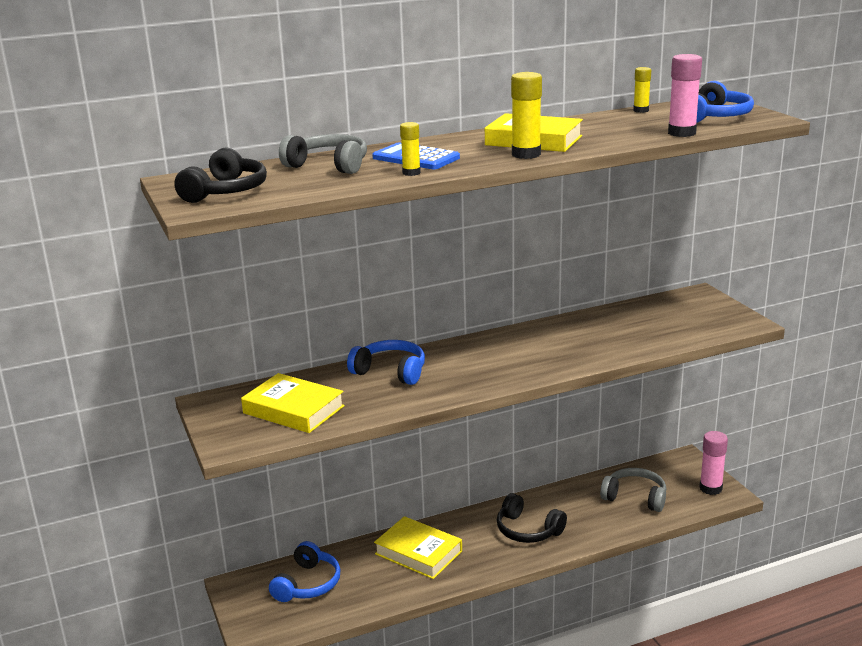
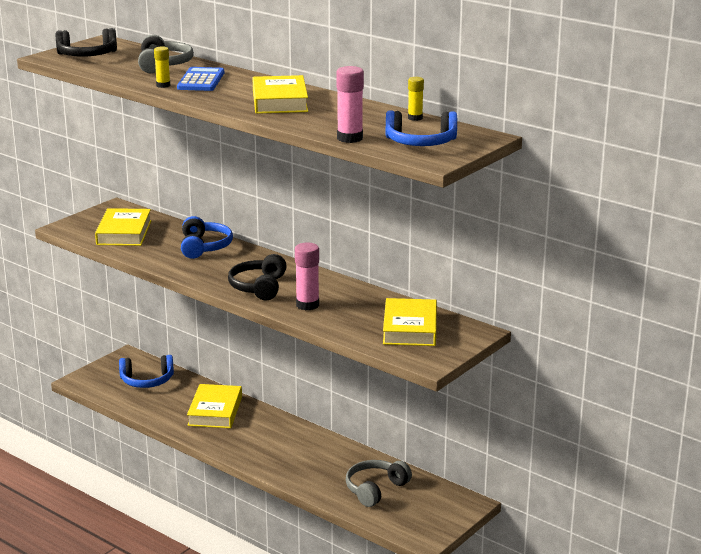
camera: 60 degrees right, 0 degrees up
(526, 154) = (237, 105): yellow glue stick -> none
(527, 530) = (281, 449): black headphones -> black headphones (258, 287)
(635, 497) = (375, 489): grey headphones -> grey headphones turned 135 degrees counterclockwise
(674, 316) = (410, 328): none -> yellow book
(710, 488) = (426, 526): pink glue stick -> pink glue stick (307, 305)

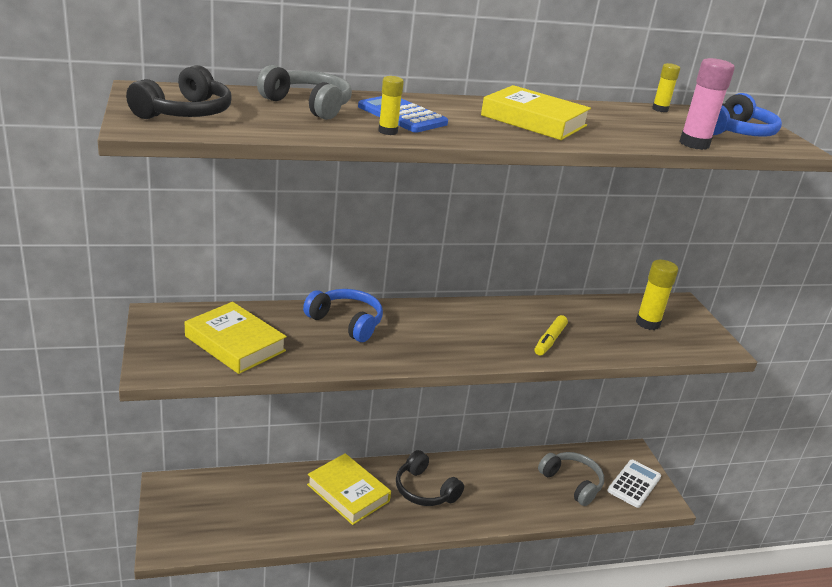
camera: 55 degrees left, 5 degrees up
(147, 381) = (234, 501): blue headphones -> none
(258, 287) = (480, 343): black headphones -> black headphones (424, 490)
(307, 305) = (549, 340): pink glue stick -> yellow marker
(375, 489) = (572, 483): grey headphones -> grey headphones turned 150 degrees clockwise
(410, 328) = (647, 323): yellow book -> yellow glue stick
(424, 517) = (634, 484): none -> white calculator

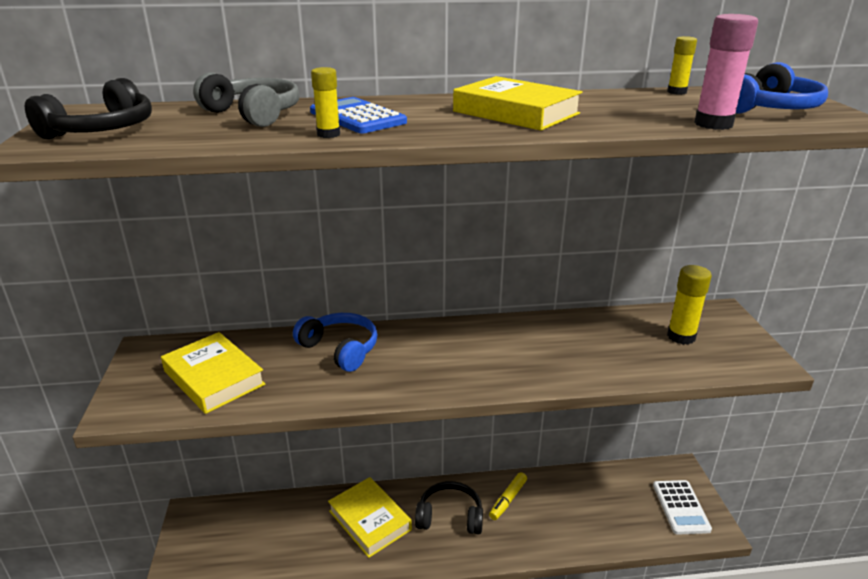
camera: 10 degrees right, 0 degrees up
(424, 490) = (450, 516): black headphones -> black headphones turned 135 degrees clockwise
(549, 340) = (563, 362): yellow marker -> yellow marker (508, 500)
(572, 483) = (611, 507): grey headphones -> none
(634, 484) = (681, 507): white calculator -> white calculator turned 135 degrees clockwise

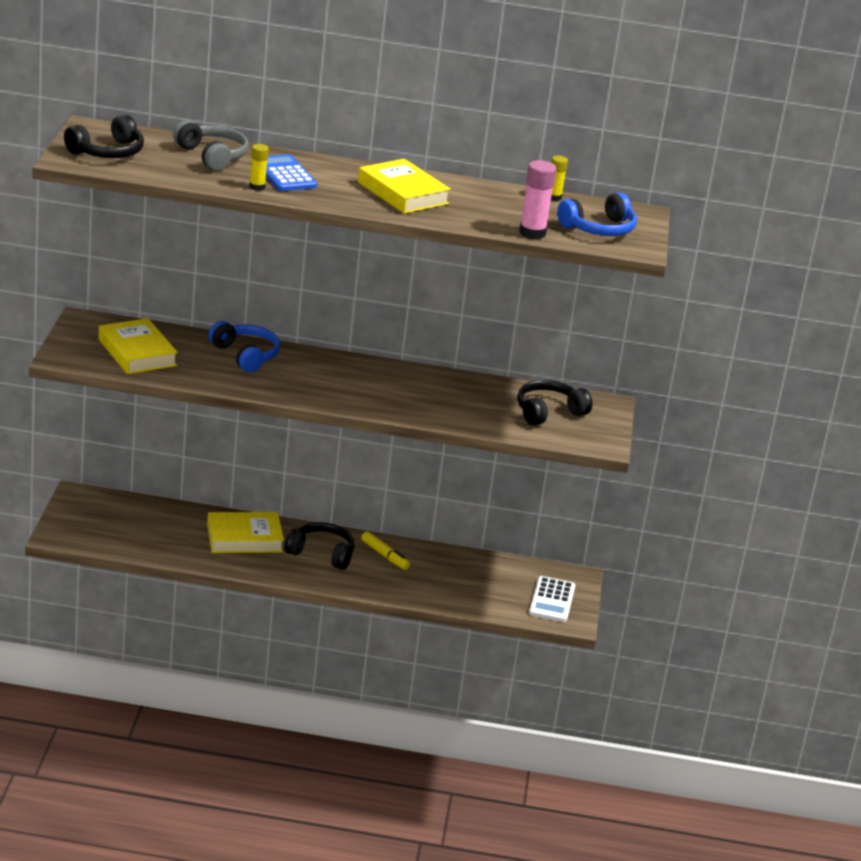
camera: 10 degrees right, 0 degrees up
(370, 520) = (244, 538): yellow book -> yellow book turned 75 degrees counterclockwise
(508, 500) = (385, 556): yellow marker -> yellow marker turned 90 degrees counterclockwise
(681, 336) = (548, 412): yellow glue stick -> black headphones

